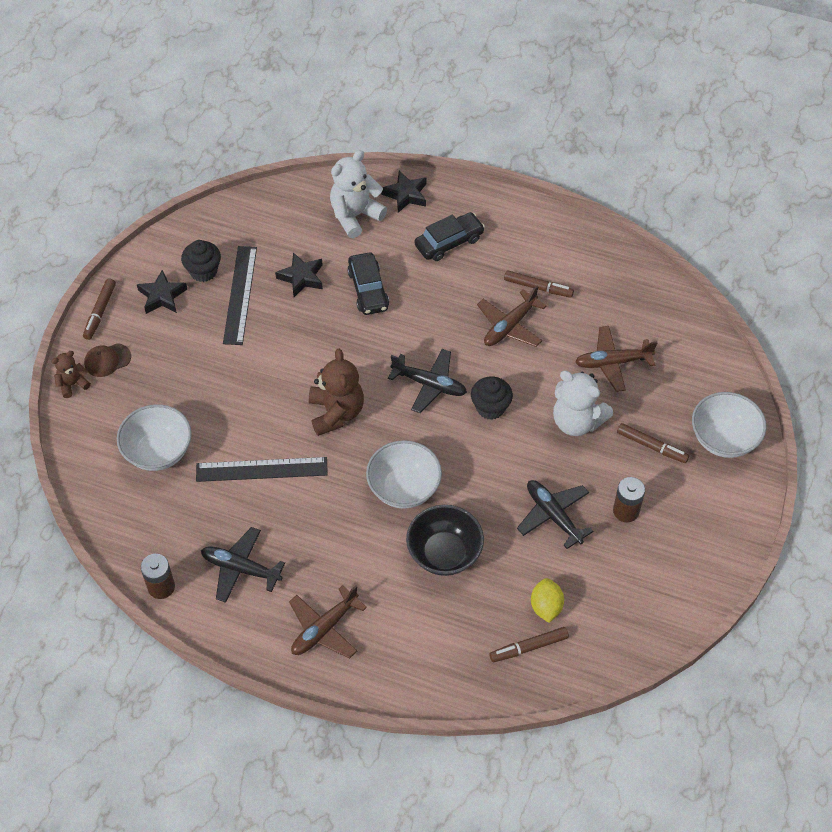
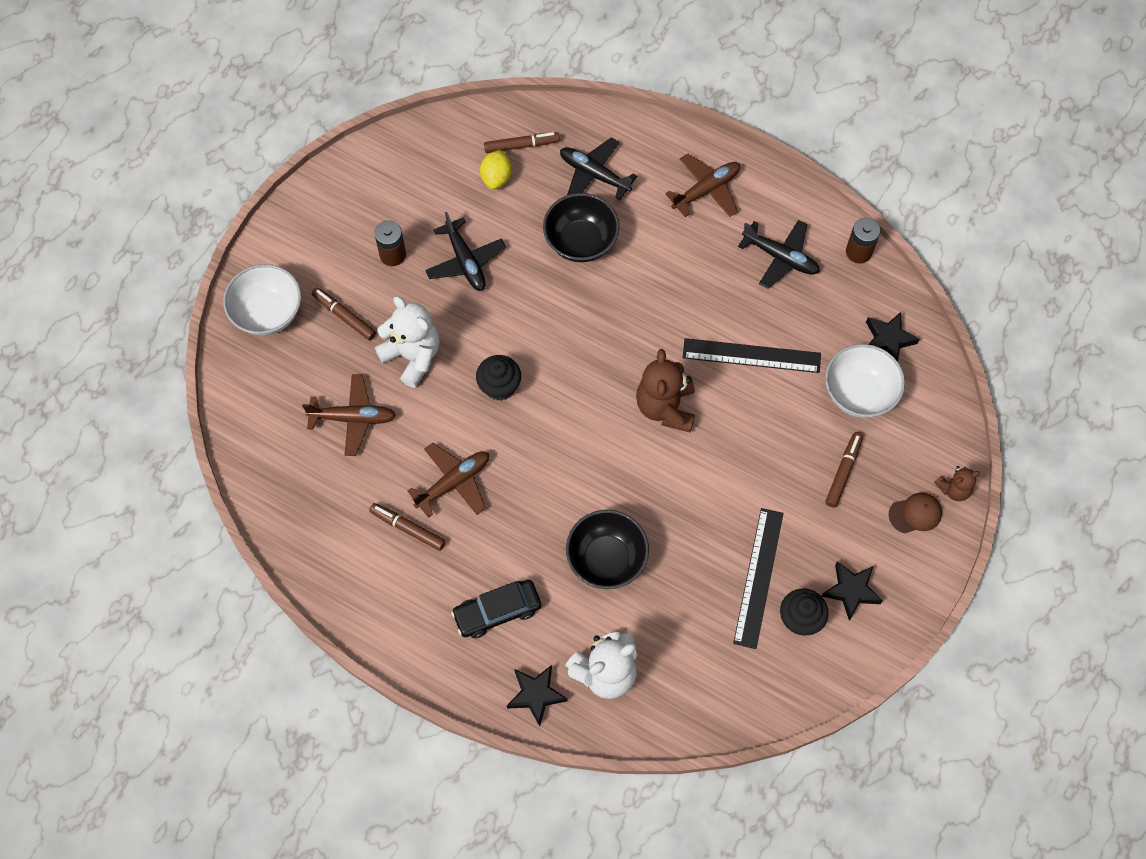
camera: 170 degrees left, 10 degrees up
(100, 312) = (925, 580): brown marker -> brown marker (843, 471)
(301, 277) = (683, 589): black star -> black star (888, 340)
(368, 289) = (606, 559): black car -> black bowl
(404, 488) = (608, 312): white bowl -> none
(429, 384) = (559, 424): black plane -> black plane (594, 174)

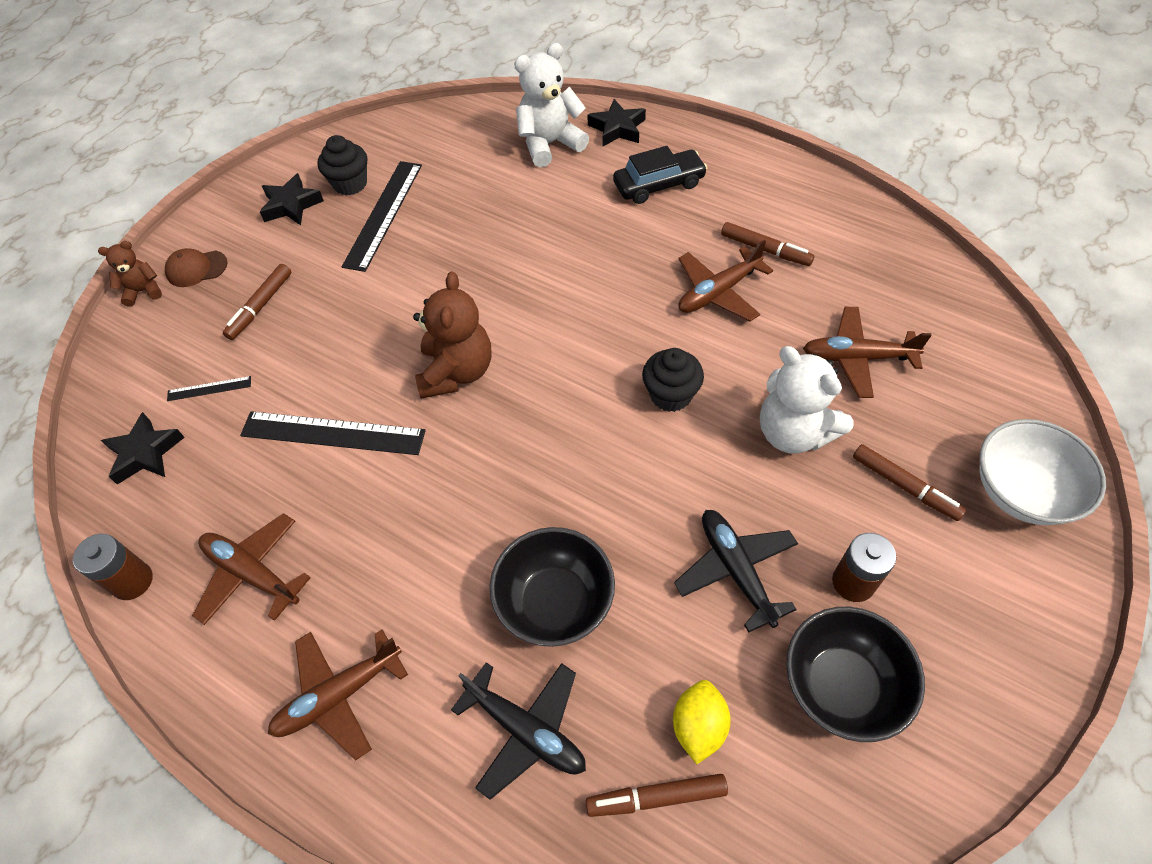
camera: 175 degrees left, 10 degrees down
(606, 559) = (542, 227): black bowl -> black bowl (841, 686)
(780, 257) = (252, 573): black plane -> brown plane
(859, 393) = (209, 389): white bowl -> black ruler

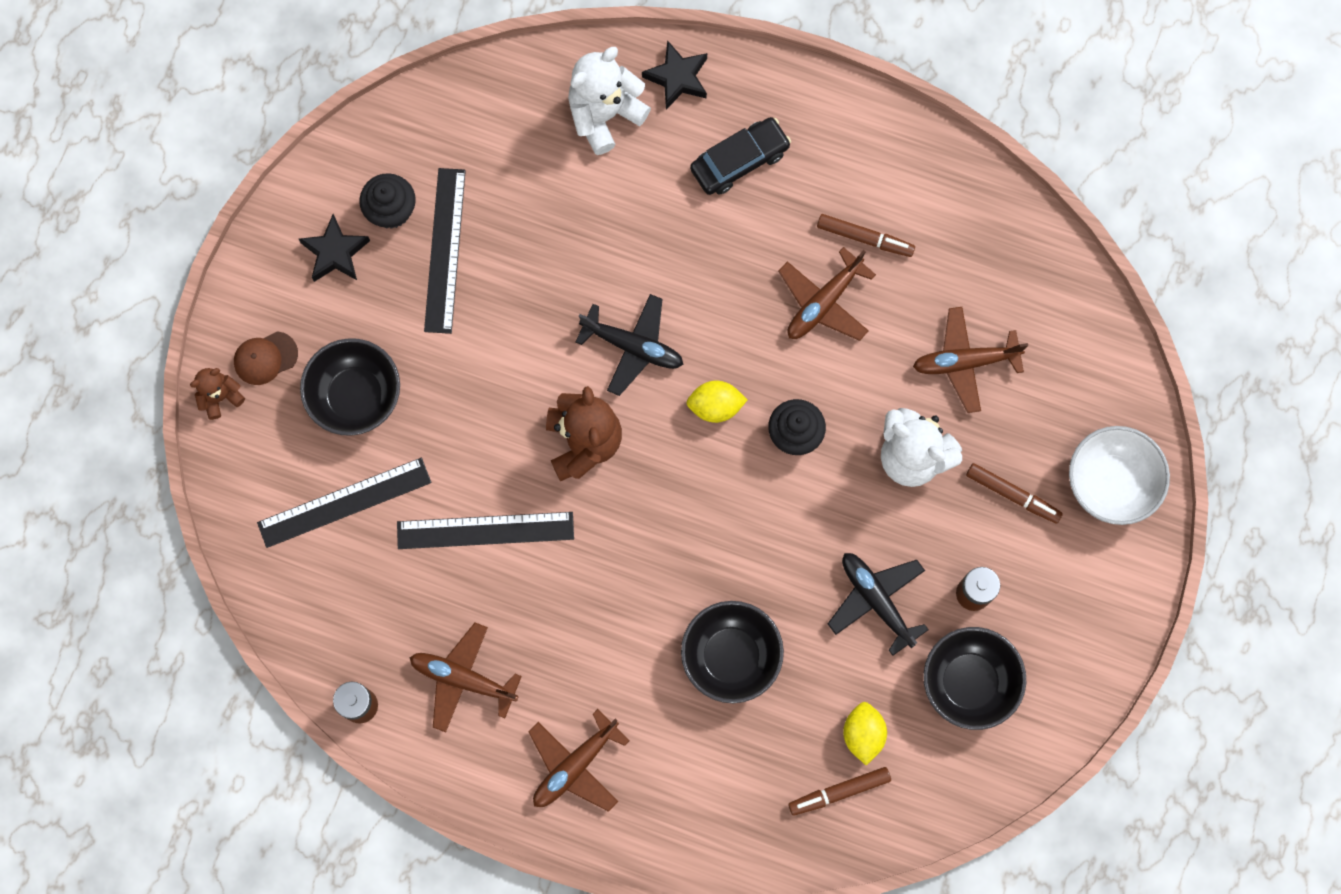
camera: 15 degrees left, 20 degrees up
(145, 453) = (313, 582): black star -> none
(209, 389) = (344, 502): black ruler -> black ruler, size x2.15
(260, 306) = (356, 396): brown marker -> black bowl
(526, 730) = (731, 763): black plane -> black plane (633, 346)
(594, 360) = (715, 406): none -> yellow lemon

